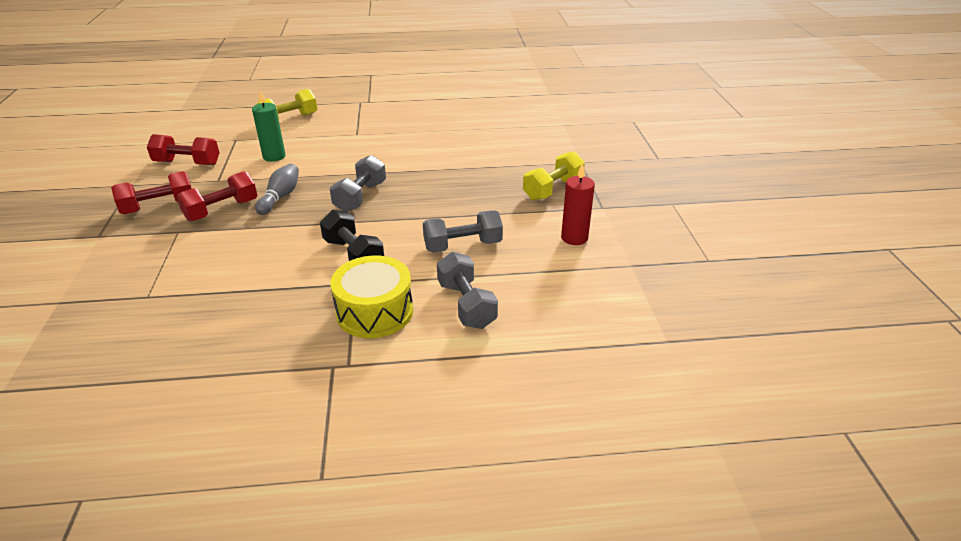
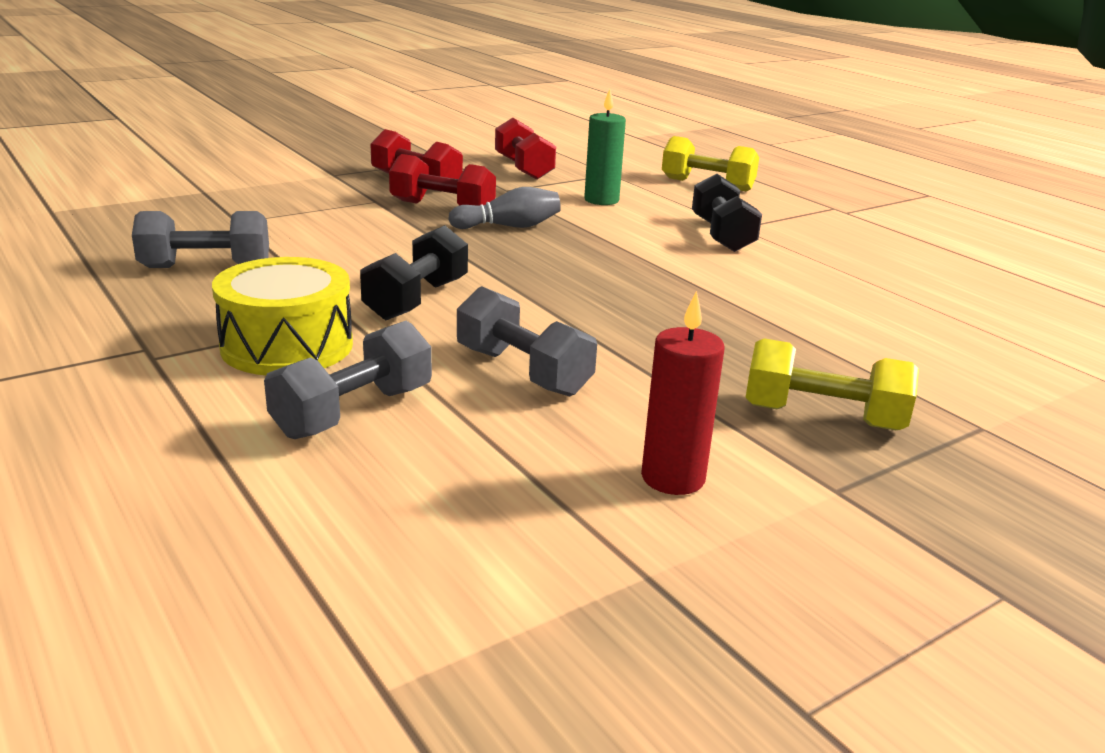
camera: 60 degrees right, 10 degrees down
(360, 197) = (571, 269): grey dumbbell -> grey dumbbell (206, 267)
(362, 142) = (722, 235): none -> black dumbbell

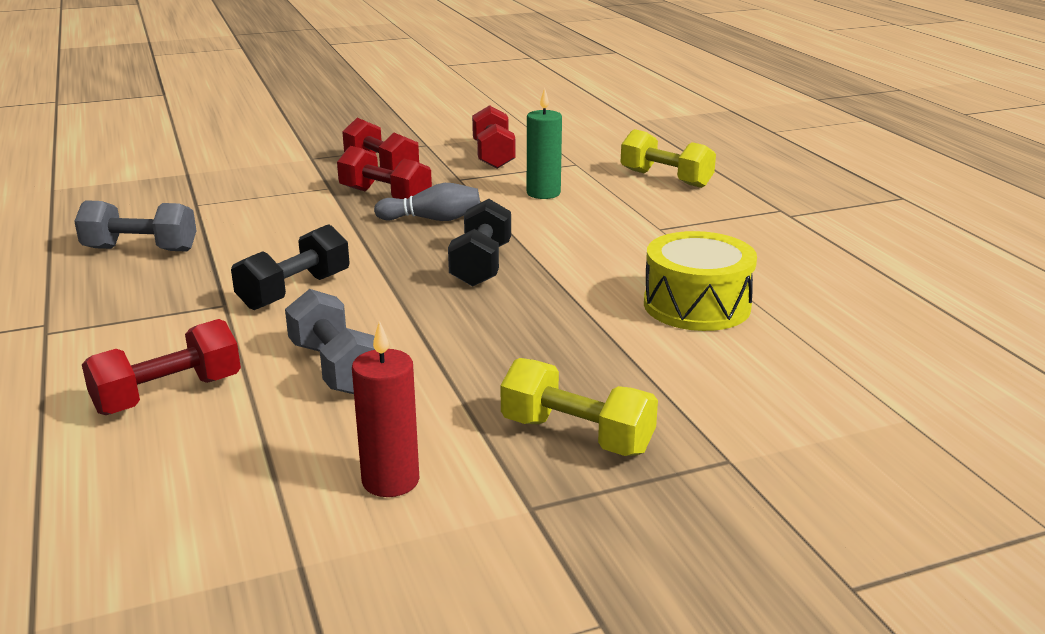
camera: 15 degrees right, 0 degrees up
(287, 346) = (156, 329): yellow drum -> yellow drum (696, 305)
(353, 412) = (168, 395): grey dumbbell -> red dumbbell
(722, 235) = (634, 237): black dumbbell -> black dumbbell (481, 265)

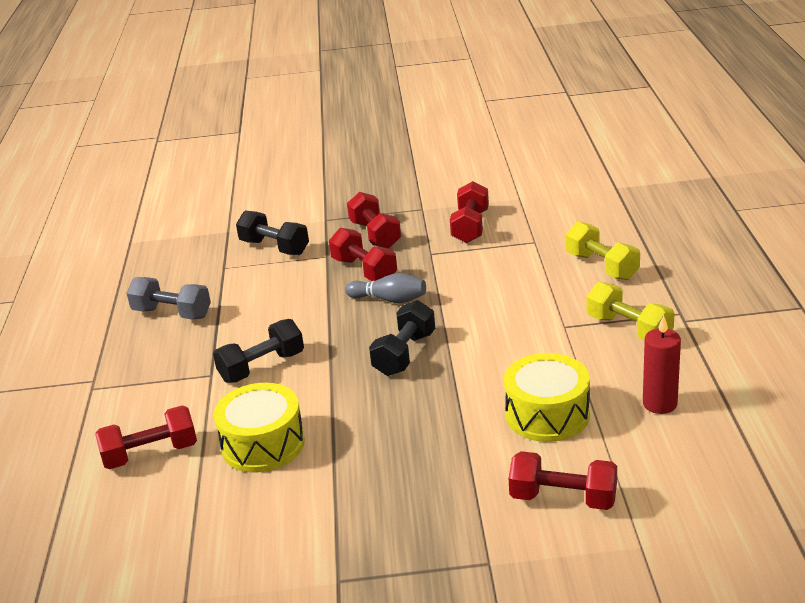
camera: 20 degrees right, 5 degrees up
(257, 183) = (274, 247): none -> black dumbbell
(336, 368) = (263, 444): grey dumbbell -> yellow drum
(390, 481) = (261, 545): red candle -> red candle (659, 404)
(543, 193) = (490, 276): green candle -> none
(576, 436) = (396, 526): yellow dumbbell -> yellow dumbbell (629, 329)
(775, 382) = (563, 498): none -> red dumbbell

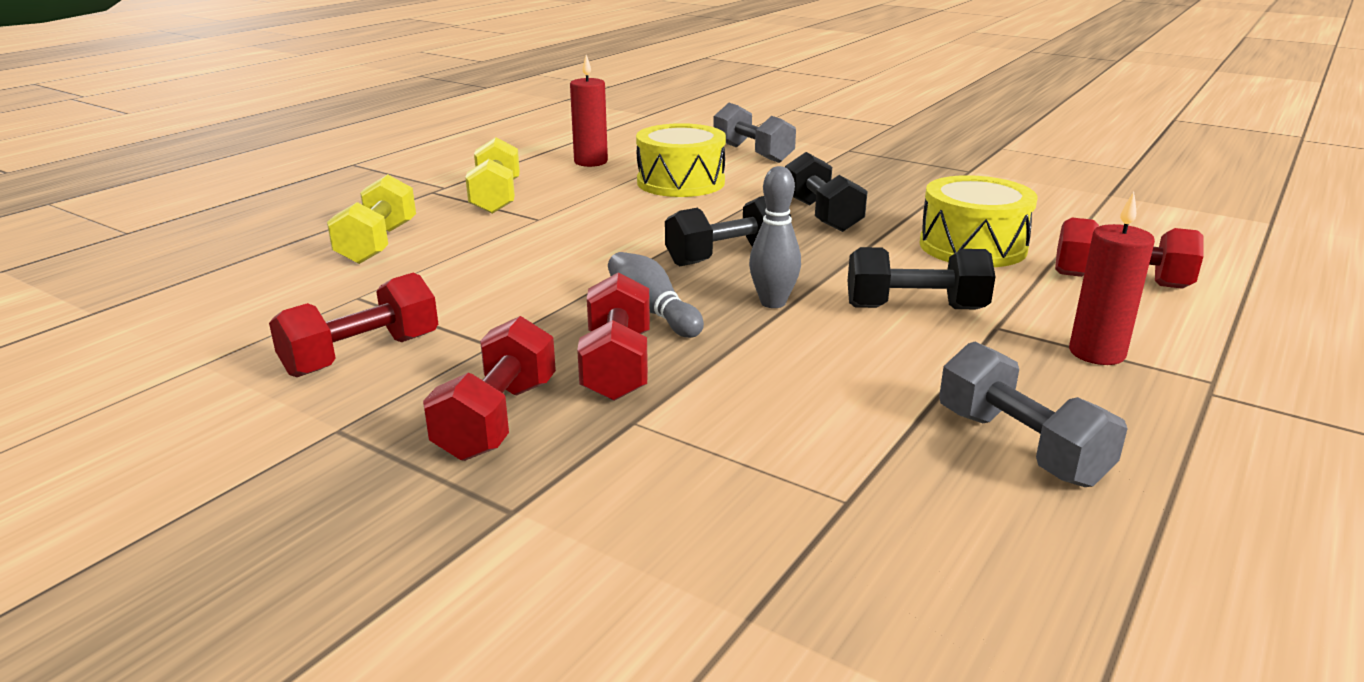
camera: 145 degrees left, 5 degrees down
(152, 380) = (1096, 353): none -> red candle
(274, 247) = (696, 495): black dumbbell -> black dumbbell (822, 215)
(339, 334) = (773, 303): none -> grey bowling pin
(563, 498) = (752, 153): red dumbbell -> grey dumbbell

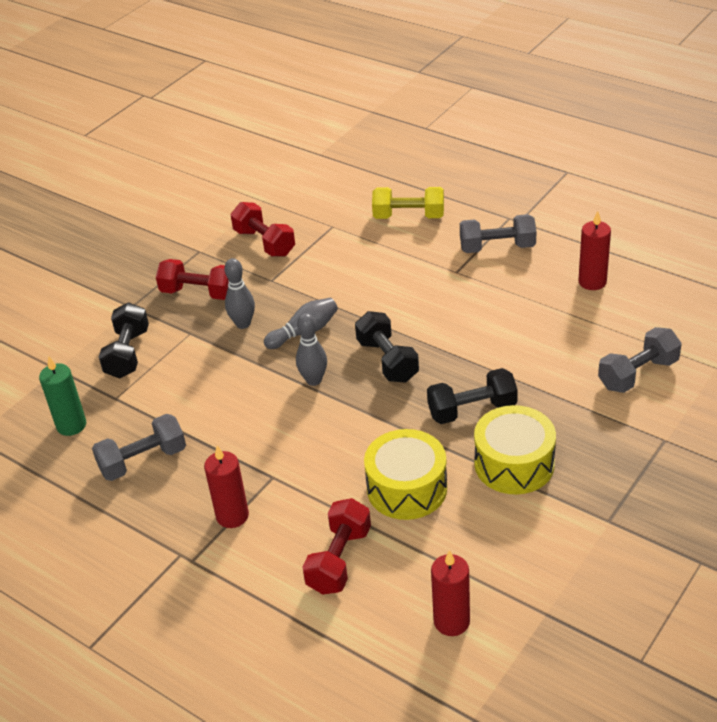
camera: 95 degrees right, 15 degrees up
(496, 198) = (497, 247): yellow dumbbell -> grey dumbbell
(617, 366) = (243, 324): red dumbbell -> grey bowling pin
(680, 182) = (545, 333): yellow drum -> yellow drum (514, 464)
(915, 308) = (301, 442): black dumbbell -> black dumbbell (128, 353)
(954, 559) = (71, 425): none -> green candle
(1159, 228) = (451, 621): none -> red candle

